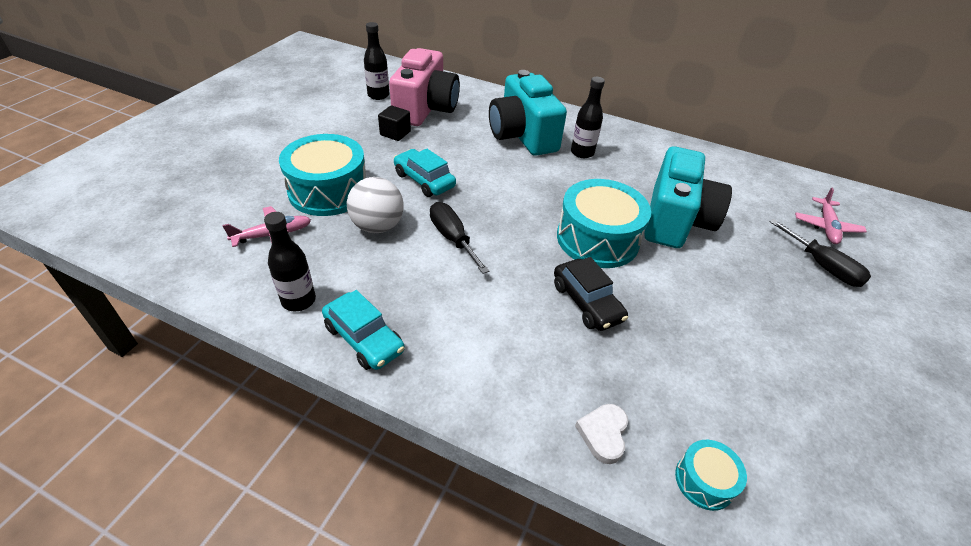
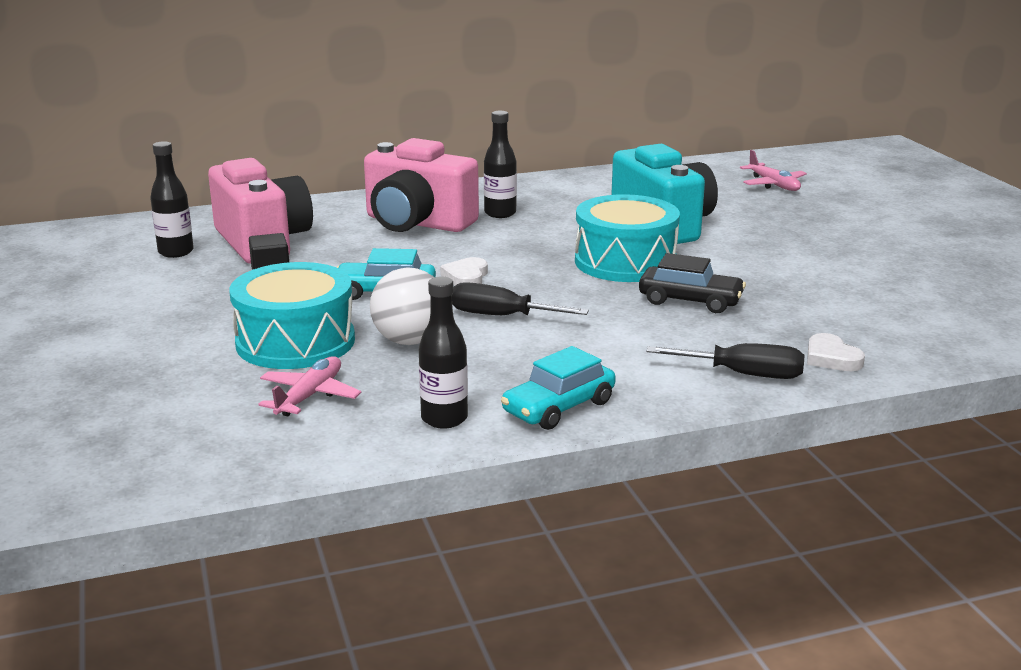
camera: 40 degrees left, 20 degrees down
(364, 338) = (559, 407): turquoise car -> turquoise car turned 135 degrees clockwise
(483, 194) = (466, 277): none -> white heart
(522, 136) = (417, 223): turquoise camera -> pink camera
(704, 481) = (924, 345): turquoise drum -> none
(822, 266) = (808, 208): black screwdriver -> black screwdriver (743, 374)

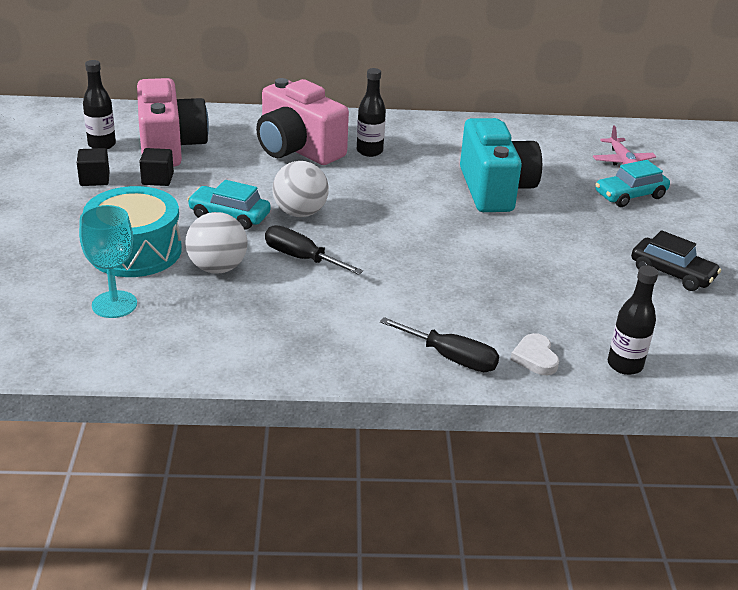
camera: 15 degrees right, 10 degrees up
(191, 284) = (94, 179): none -> black cube
(309, 396) = (114, 304): pink plane -> turquoise goblet
(444, 419) = (196, 348): black bottle -> black bottle (624, 365)
(466, 277) = (300, 213): white heart -> white ball
(559, 407) = (286, 357): turquoise car -> turquoise car (630, 195)
(625, 262) = (436, 222): turquoise drum -> none
(690, 301) = (461, 274): black car -> black car (672, 273)

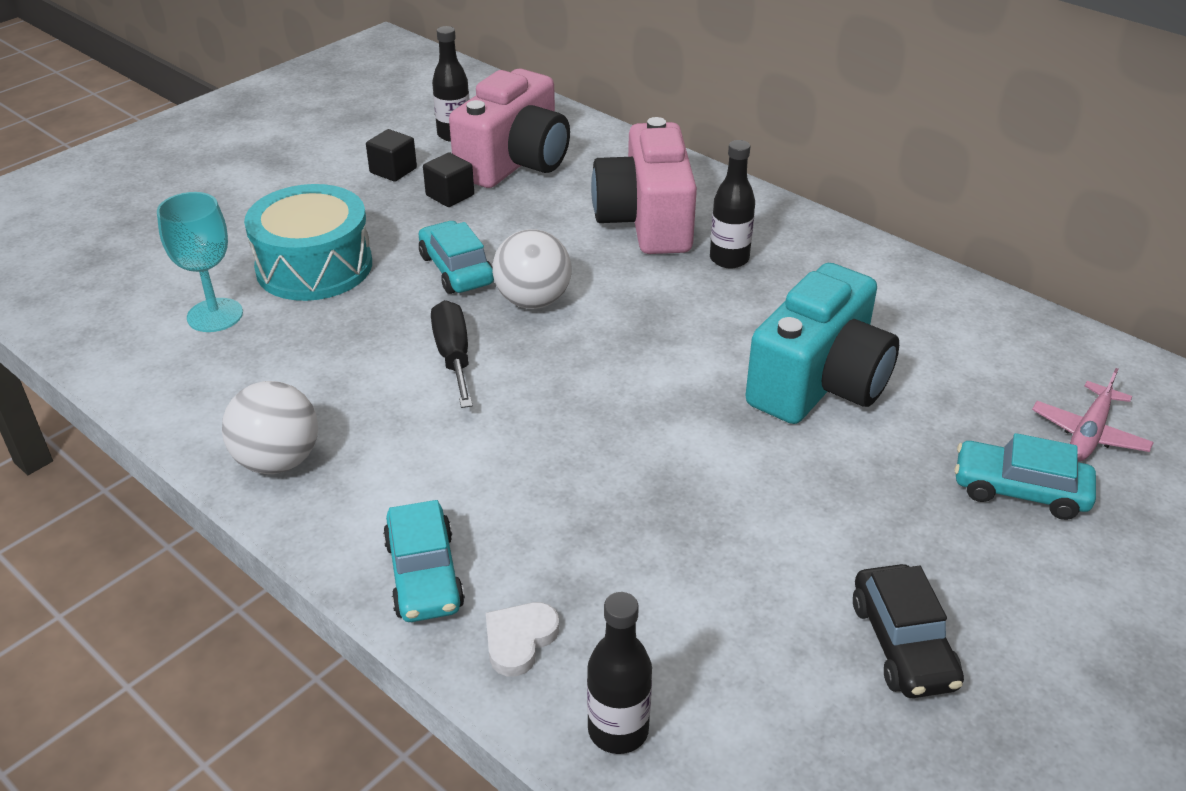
camera: 45 degrees right, 5 degrees up
(217, 268) = (357, 324): white ball -> white ball (278, 461)
(451, 358) = (424, 574): black screwdriver -> turquoise car

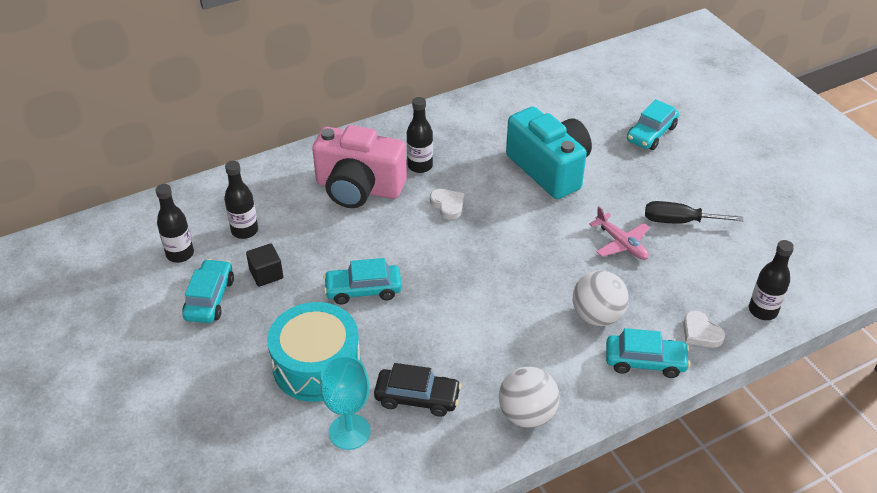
camera: 70 degrees left, 5 degrees up
(393, 170) = (210, 298): black cube -> turquoise car
(453, 356) = (458, 311): black screwdriver -> black screwdriver (679, 221)
(515, 163) = (245, 231): pink camera -> black bottle
(533, 301) = (418, 261): white ball -> white ball (597, 316)
(662, 301) = (448, 205): none -> white heart
(903, 644) = (733, 204): black car -> black car (417, 398)
(1089, 433) = (621, 98): pink plane -> pink plane (621, 243)

